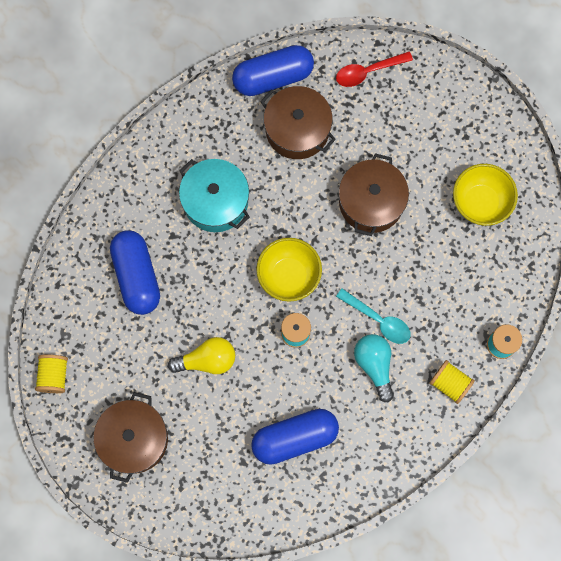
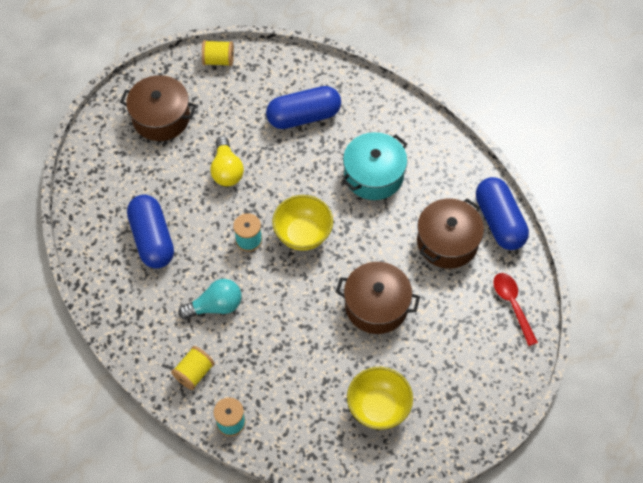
camera: 90 degrees right, 15 degrees down
(378, 320) = (259, 310): turquoise spoon -> none

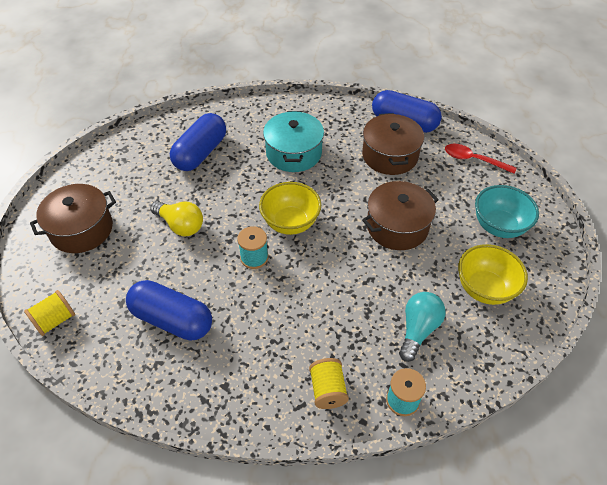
camera: 45 degrees left, 10 degrees down
(215, 306) = (284, 324): turquoise light bulb -> turquoise light bulb (418, 329)
(218, 60) = (91, 162): yellow spool -> yellow spool (55, 320)
(454, 375) = (498, 226): none -> turquoise bowl

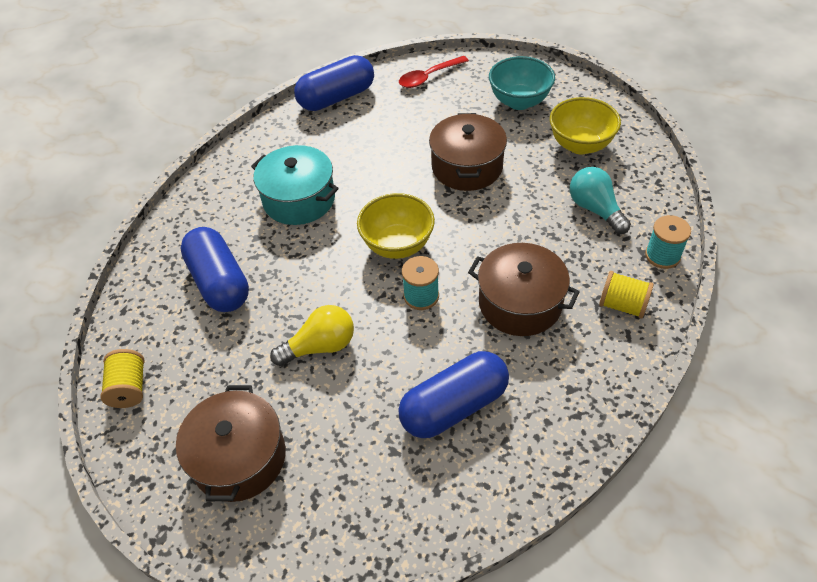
camera: 55 degrees left, 0 degrees up
(55, 320) = (371, 537): yellow spool -> yellow spool (129, 388)
(389, 155) = (371, 129): brown pot -> brown pot (520, 303)

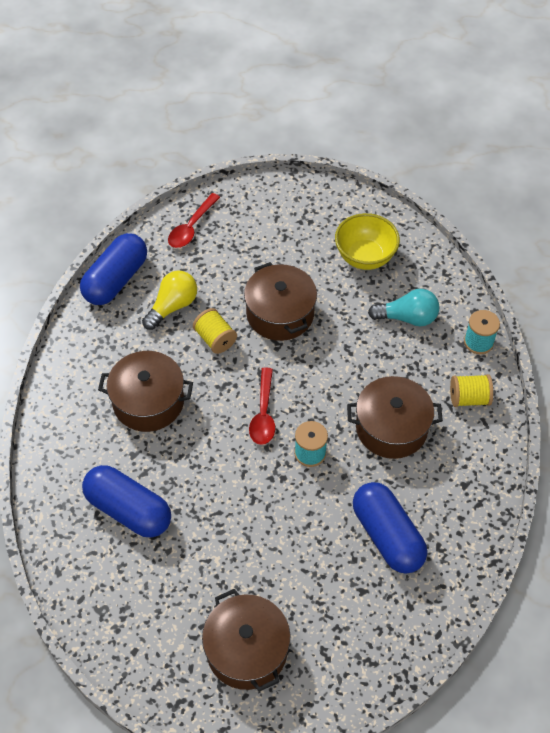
camera: 30 degrees left, 5 degrees up
(129, 388) = (114, 636): yellow spool -> yellow spool (215, 339)
(299, 199) = (148, 402): turquoise pot -> brown pot
(320, 346) = (254, 531): yellow light bulb -> yellow light bulb (172, 306)
(397, 245) = (263, 414): yellow bowl -> red spoon
(454, 406) = (387, 535): blue capsule -> blue capsule turned 60 degrees counterclockwise
(519, 101) = (289, 228): turquoise bowl -> none
(595, 209) = (407, 318): turquoise light bulb -> turquoise light bulb turned 150 degrees clockwise

